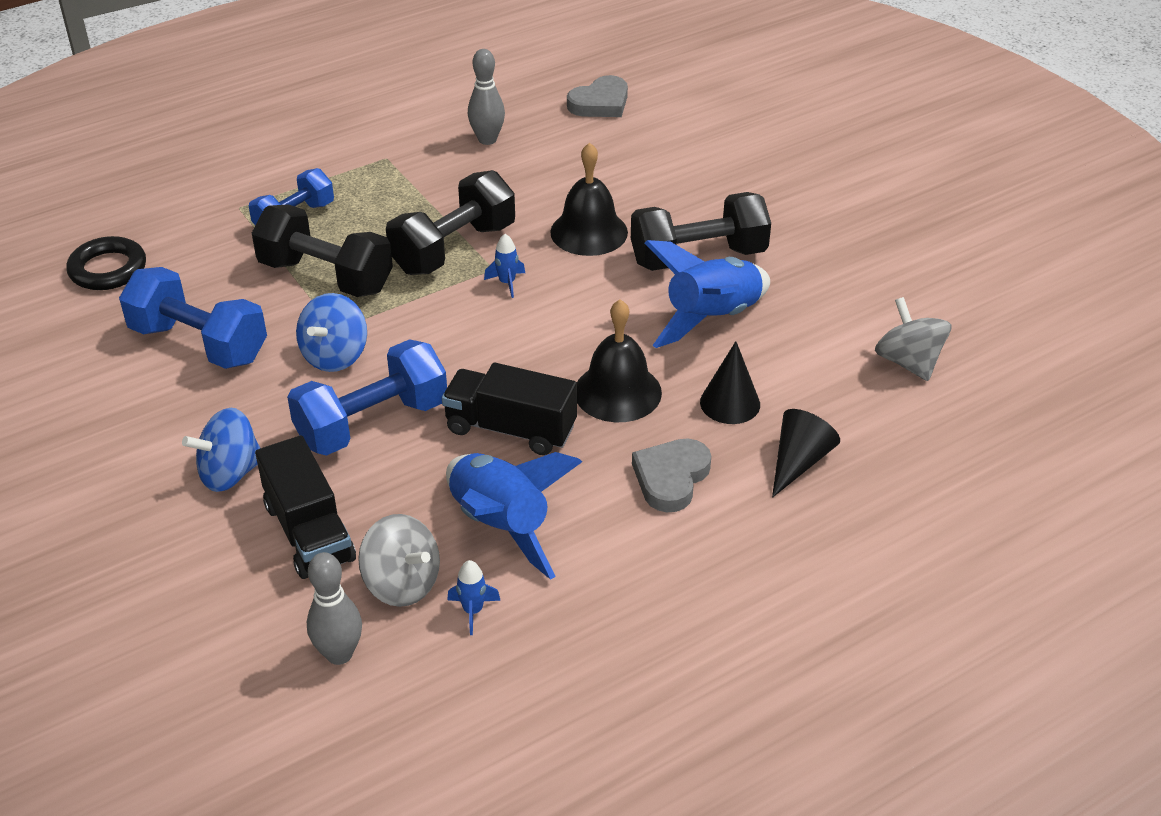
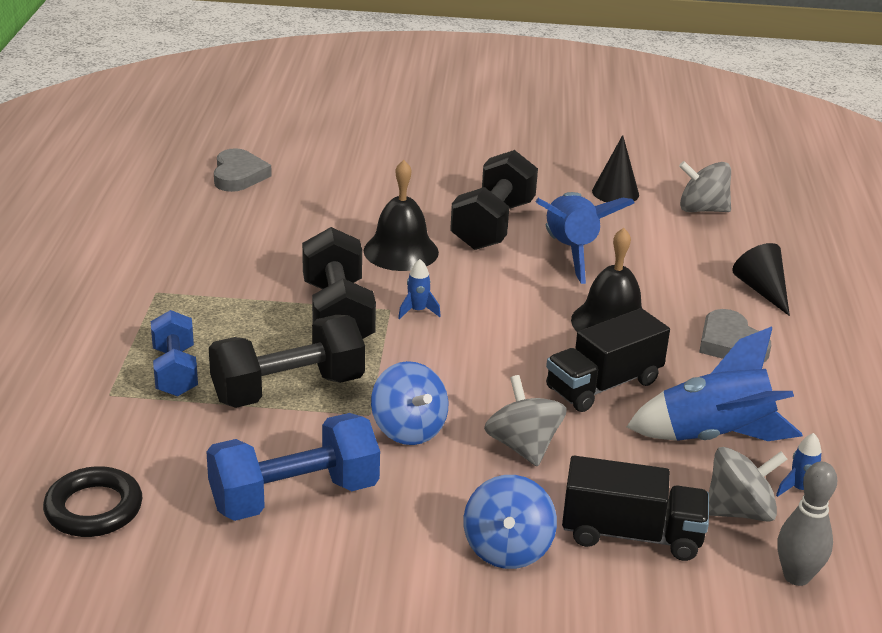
camera: 55 degrees left, 10 degrees down
(372, 423) = (523, 446): blue dumbbell -> grey spinning top
(487, 139) = (208, 238): grey bowling pin -> none
(730, 403) = (673, 287): black cone -> black cone (615, 193)

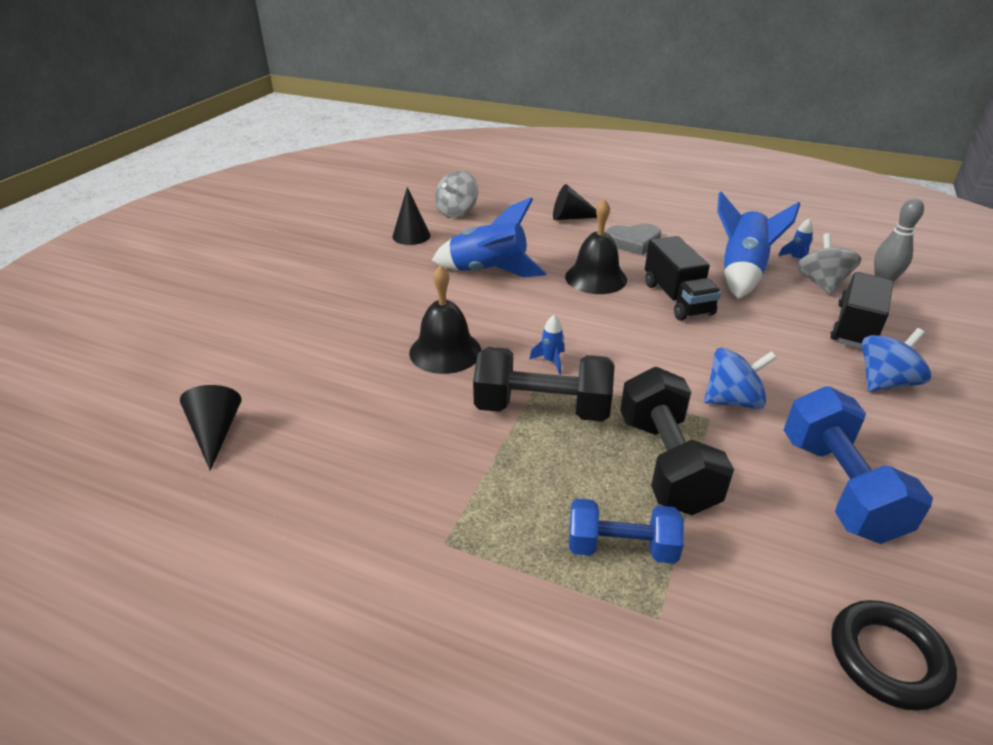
camera: 70 degrees left, 5 degrees up
(238, 175) = (215, 432): grey heart -> black cone
(493, 225) = (428, 296): black dumbbell -> none
(507, 549) = (885, 382): blue spinning top -> blue spinning top turned 60 degrees counterclockwise
(523, 446) = (755, 349): grey spinning top -> none

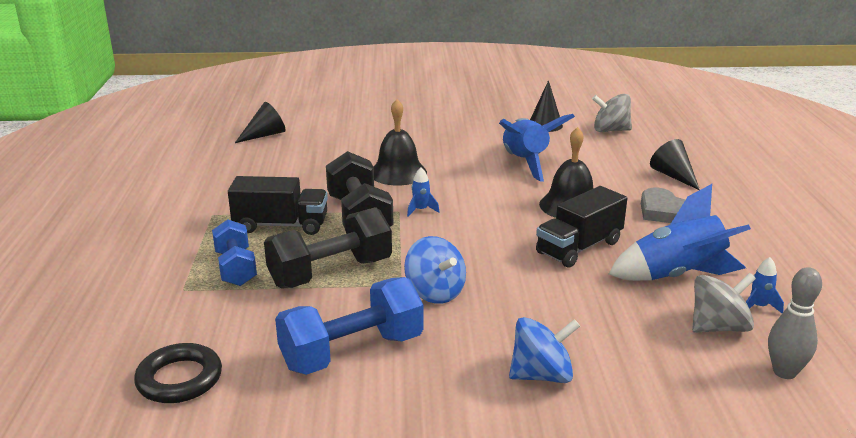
camera: 65 degrees right, 10 degrees down
(855, 327) = (639, 353): black truck -> black truck (281, 225)
(885, 382) = (541, 375): blue spinning top -> blue spinning top turned 45 degrees counterclockwise

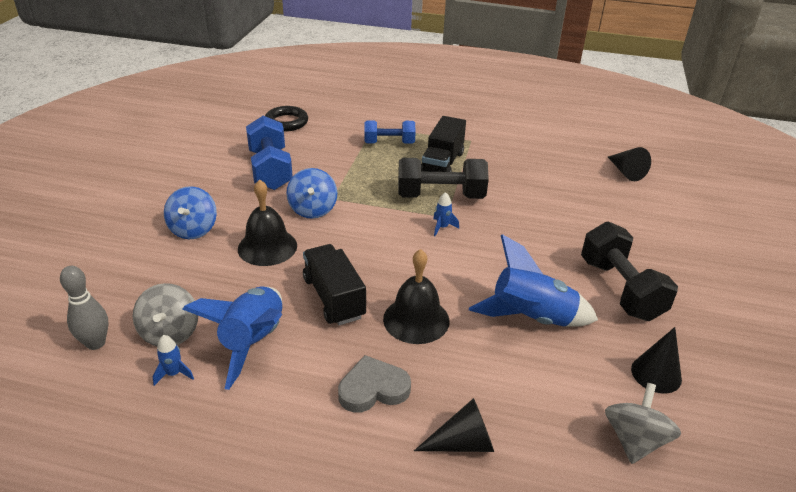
camera: 105 degrees right, 10 degrees up
(330, 273) = (363, 174): black dumbbell -> black dumbbell (620, 289)
(398, 173) = (524, 229): black bell -> black bell (267, 247)
(435, 292) = (313, 209): blue spinning top -> blue spinning top turned 75 degrees counterclockwise

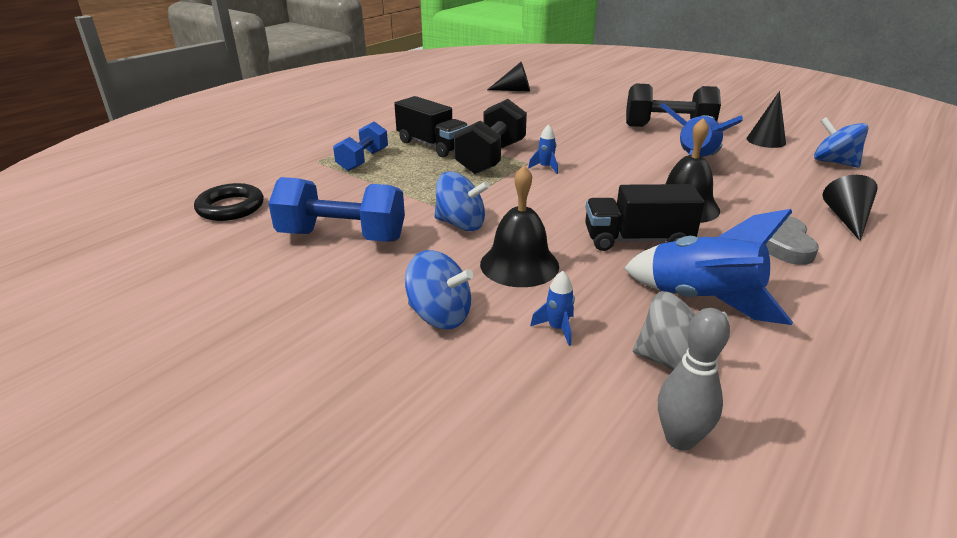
camera: 65 degrees left, 5 degrees down
(174, 374) = (753, 367): blue rocket -> blue rocket (557, 328)
(634, 440) = (834, 162): grey spinning top -> blue spinning top

